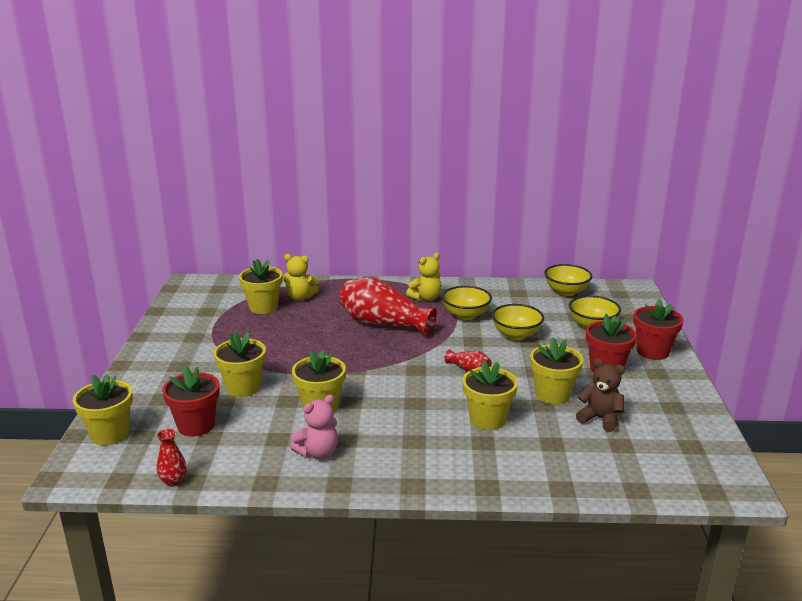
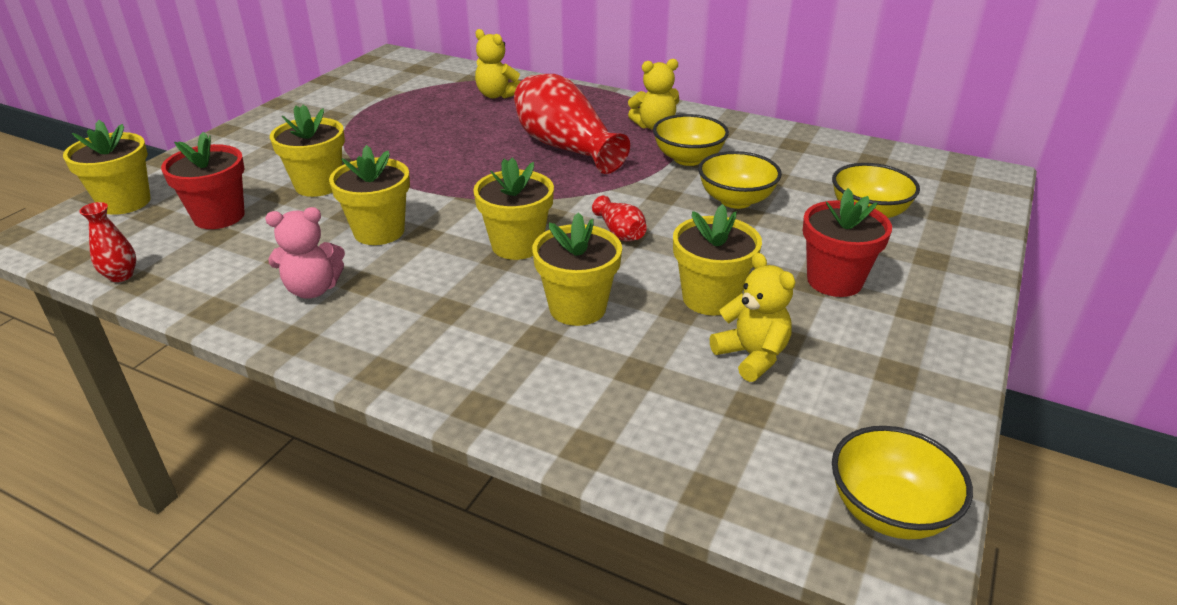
camera: 25 degrees right, 10 degrees up
(263, 307) = (443, 98): yellow flower pot -> yellow flower pot (517, 245)
(566, 291) = (870, 157): yellow bowl -> yellow bowl (888, 511)
(600, 419) = (752, 356): brown teddy bear -> yellow teddy bear
(653, 351) = (938, 275): red flower pot -> none

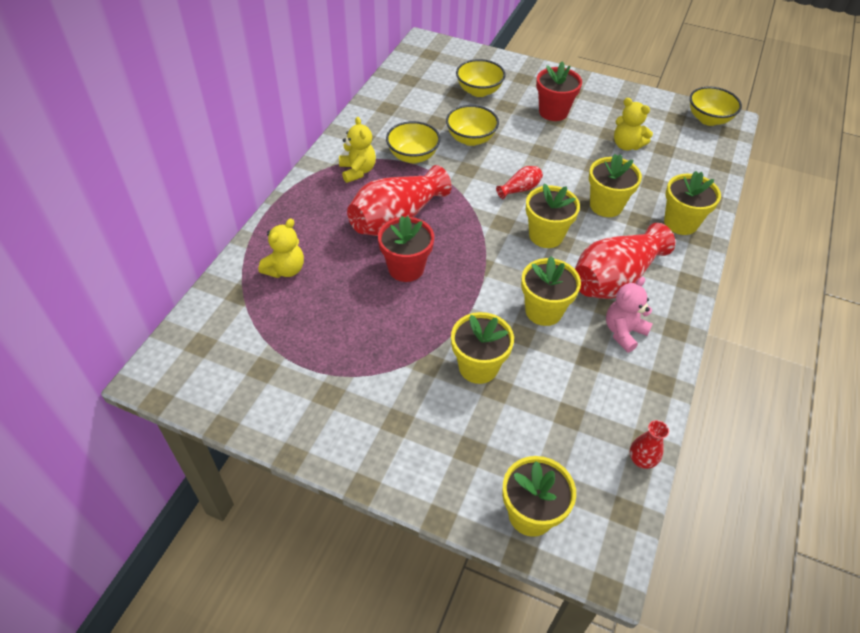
camera: 95 degrees left, 15 degrees up
(219, 216) = (541, 424): red flower pot -> red flower pot (406, 268)
(313, 289) = (623, 332): pink teddy bear -> pink teddy bear turned 120 degrees counterclockwise
(414, 295) = (615, 278): none -> red vase
(710, 298) = (582, 155): yellow flower pot -> yellow flower pot (680, 223)
(752, 356) = (626, 145): yellow teddy bear -> yellow teddy bear turned 105 degrees counterclockwise

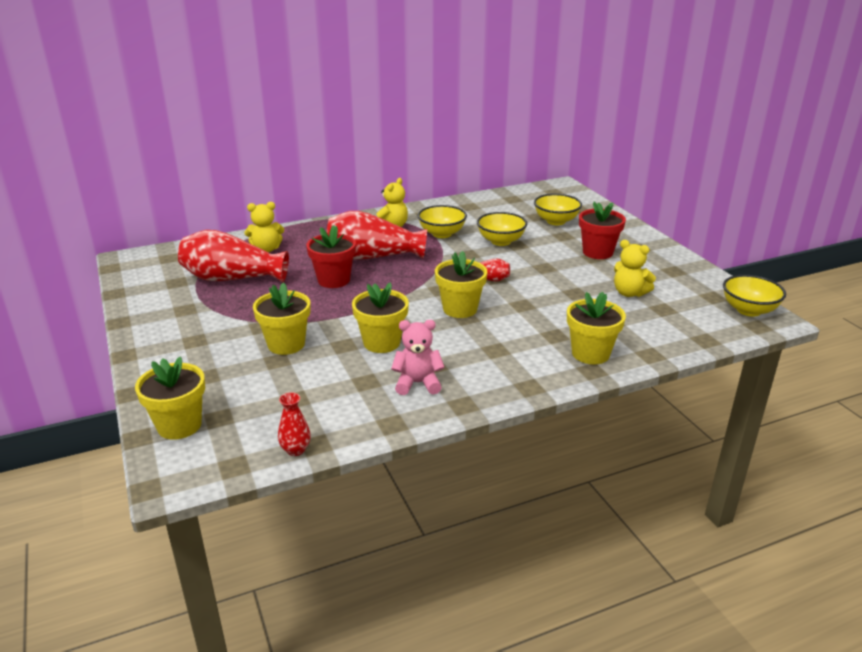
camera: 45 degrees right, 20 degrees down
(606, 205) = (541, 316): yellow flower pot -> none
(615, 278) = (469, 354): red vase -> red vase (232, 278)
(626, 145) = (629, 293): yellow teddy bear -> yellow teddy bear turned 45 degrees counterclockwise

